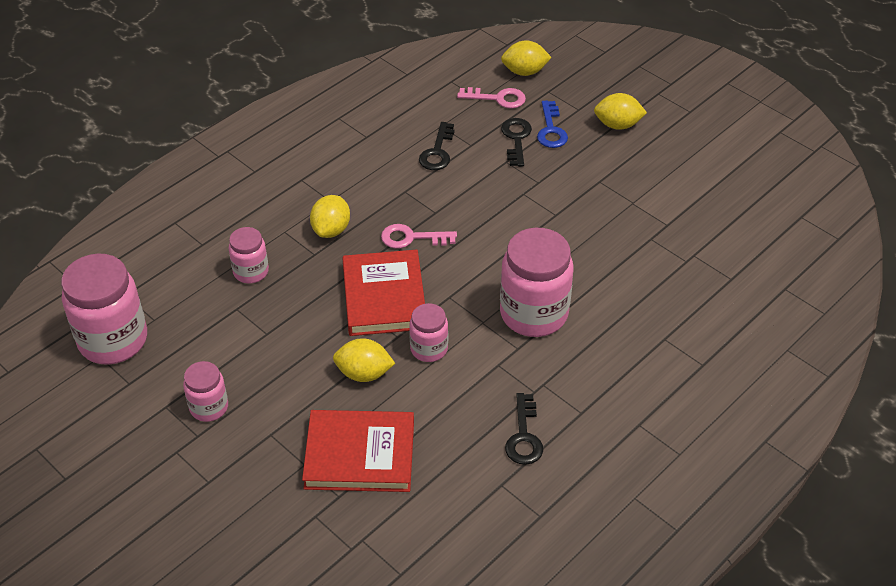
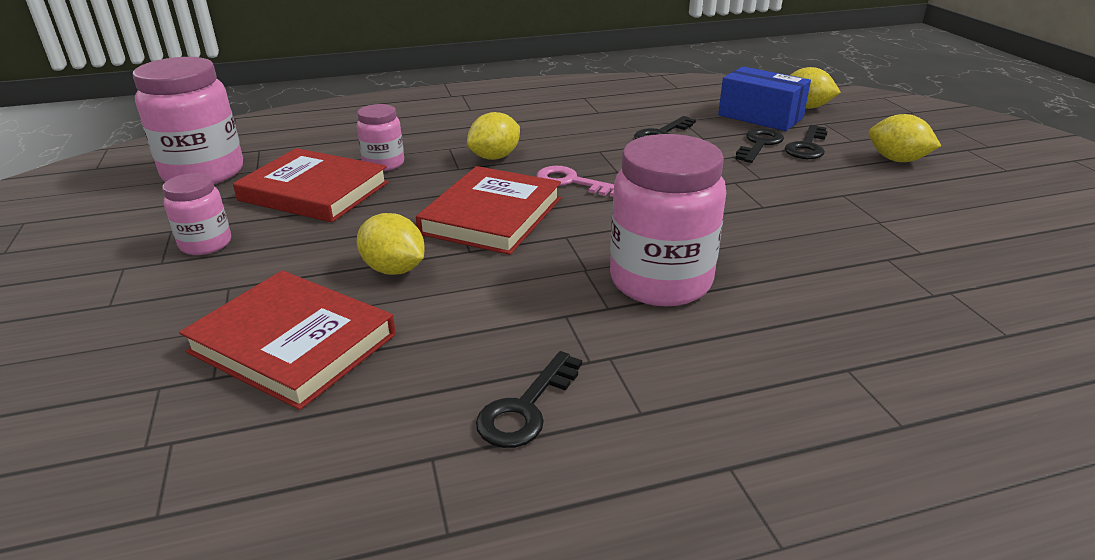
camera: 30 degrees right, 15 degrees down
(229, 324) = (314, 191): none -> red book
(429, 349) = (493, 272): pink jar -> none
(497, 98) = (760, 116): pink key -> blue box
(551, 130) = (807, 147): blue key -> black key

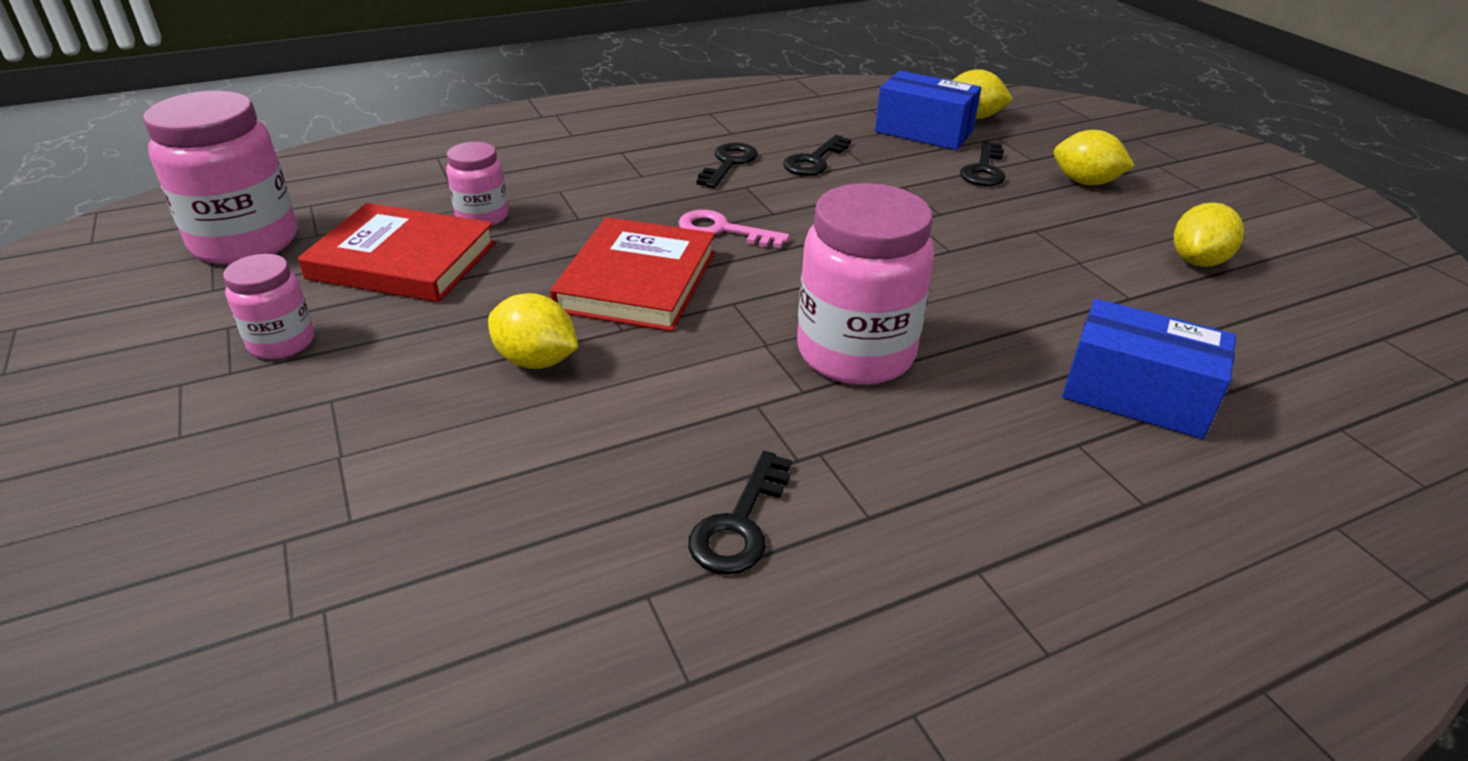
camera: 10 degrees left, 5 degrees up
(293, 343) = (438, 468): red book -> none
(495, 157) = (620, 201): yellow lemon -> yellow lemon (1198, 261)
(759, 144) = (930, 169): black key -> black key (729, 163)
(911, 332) = (1136, 395): none -> blue box

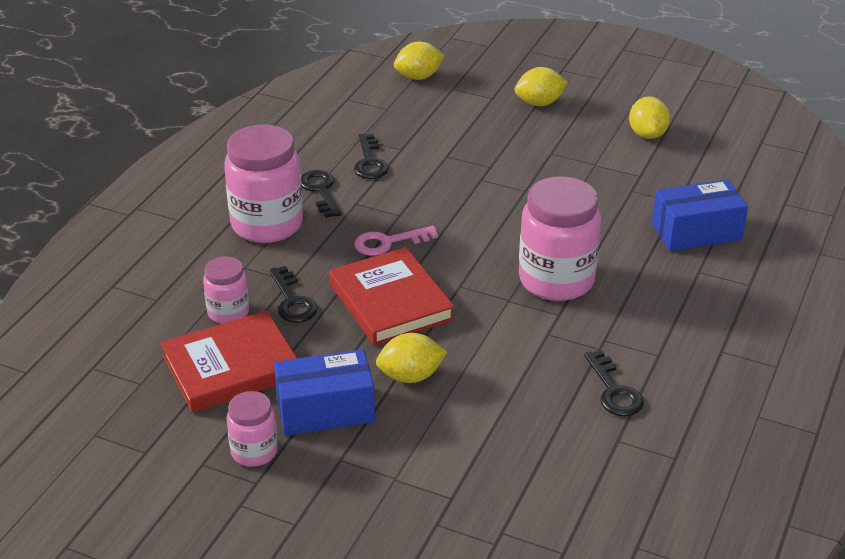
camera: 40 degrees left, 0 degrees up
(245, 242) = (102, 415): pink jar -> pink jar (267, 224)
(924, 132) = (404, 104): blue box -> blue box (325, 410)
(984, 170) = (475, 120): black key -> black key (292, 301)

